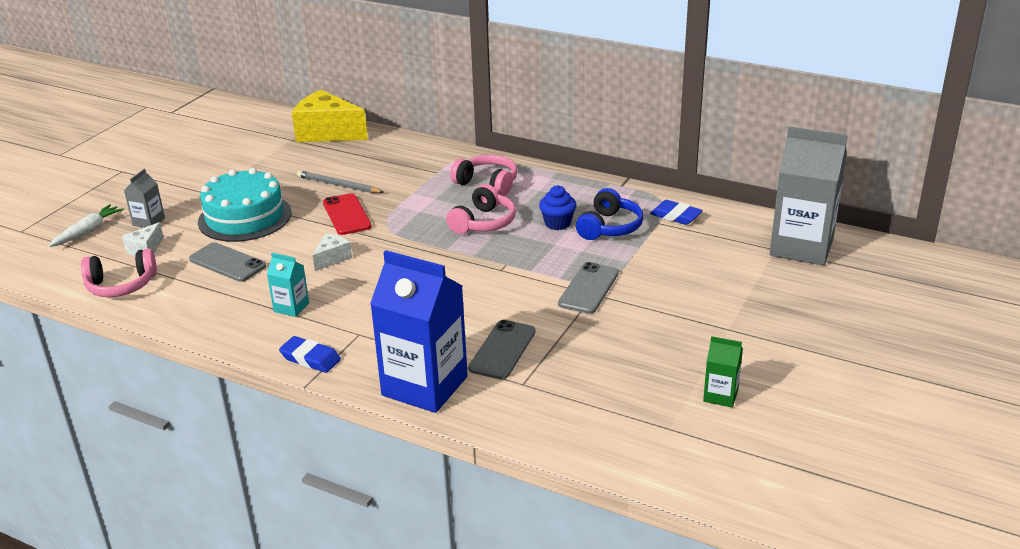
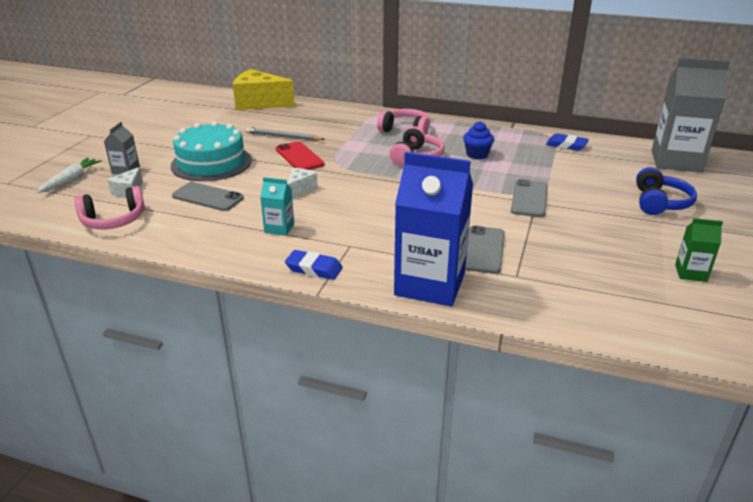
camera: 10 degrees left, 0 degrees up
(609, 227) = (519, 155): blue headphones -> blue headphones (659, 203)

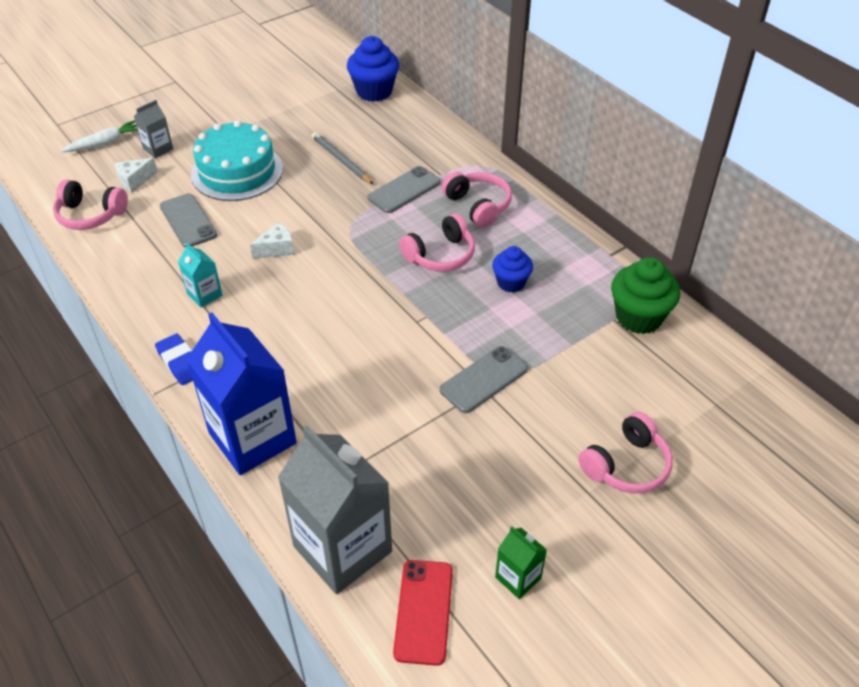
camera: 35 degrees right, 15 degrees up
(259, 103) = (374, 91): yellow cheese -> blue cupcake
(299, 157) = (324, 200): red phone -> red phone (423, 611)
(483, 250) = (350, 424): grey phone -> grey phone (404, 190)
(566, 145) = (638, 317): blue eraser -> green cupcake
(659, 203) = (626, 465): blue headphones -> pink headphones
(676, 161) = (747, 412): grey carton -> grey carton (342, 549)

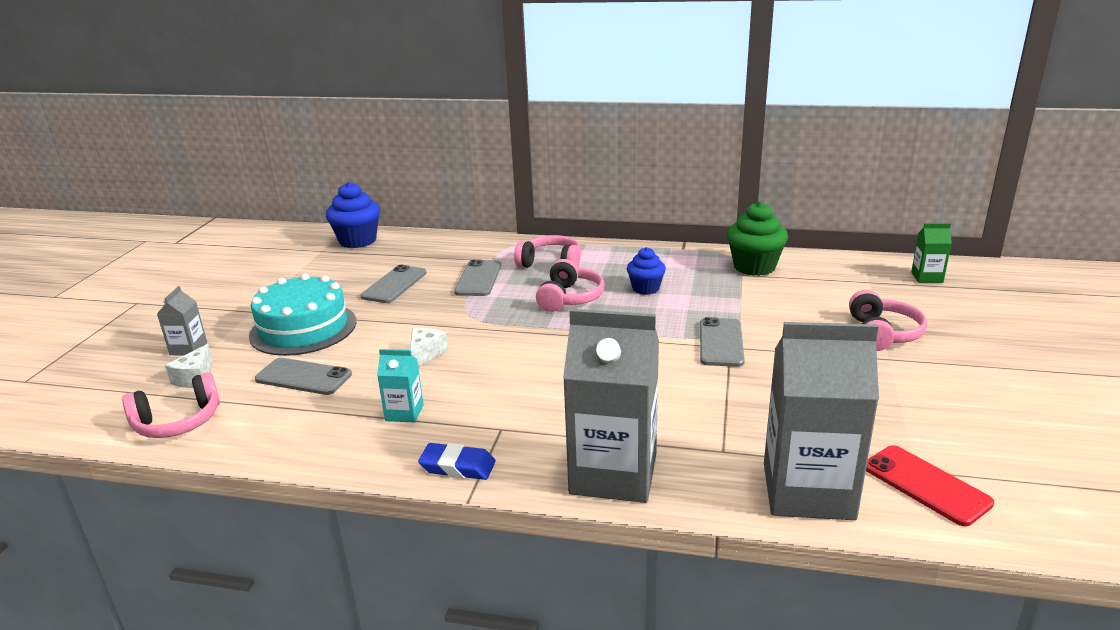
camera: 40 degrees left, 20 degrees down
(105, 143) = (114, 369): white carrot -> none
(252, 438) = (613, 474): blue carton -> grey carton
(341, 160) = (394, 285): grey pencil -> grey phone
(518, 578) = (938, 425): green carton -> green carton (927, 277)

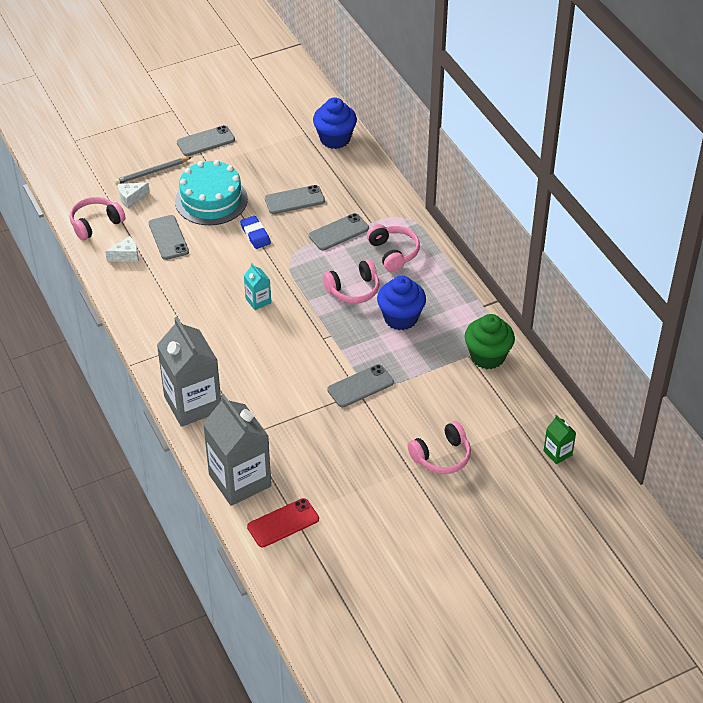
camera: 50 degrees right, 20 degrees up
(178, 422) = (96, 224): pink headphones -> pink headphones turned 120 degrees clockwise
(188, 348) = (152, 172): grey carton -> grey pencil
(219, 301) = (205, 141): none -> grey phone
(404, 413) = (173, 298): turquoise carton -> turquoise carton (258, 301)
(425, 354) = (231, 269): white cheese -> white cheese (126, 256)
(457, 466) = (150, 346): blue eraser -> blue eraser (255, 234)
(645, 288) = (400, 318): blue cupcake -> blue cupcake, size x1.59
(926, 485) = (283, 523): red phone -> red phone turned 45 degrees clockwise

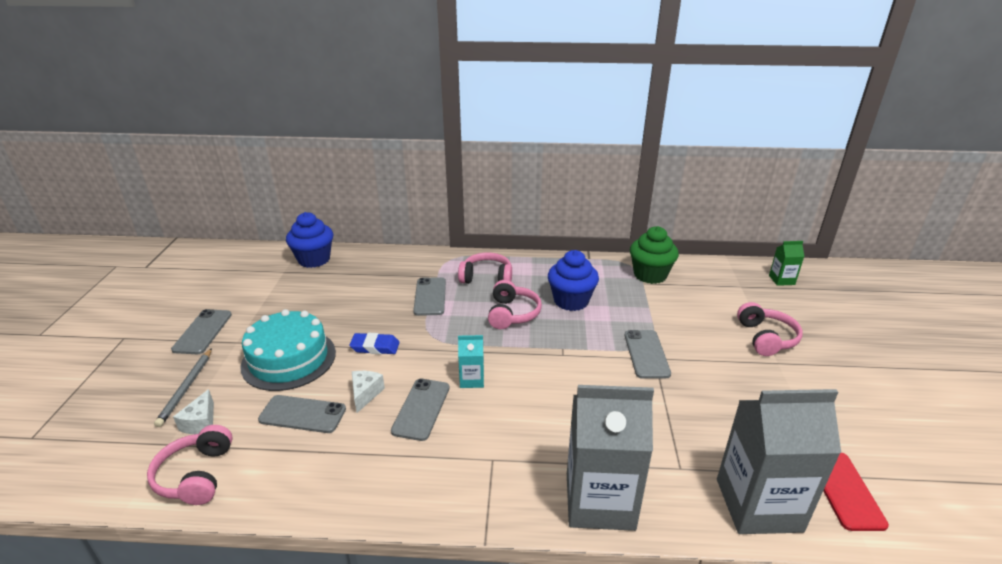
camera: 60 degrees left, 15 degrees down
(126, 256) = (287, 466): white cheese -> white cheese (365, 394)
(294, 200) = (359, 306): grey phone -> grey phone (421, 409)

